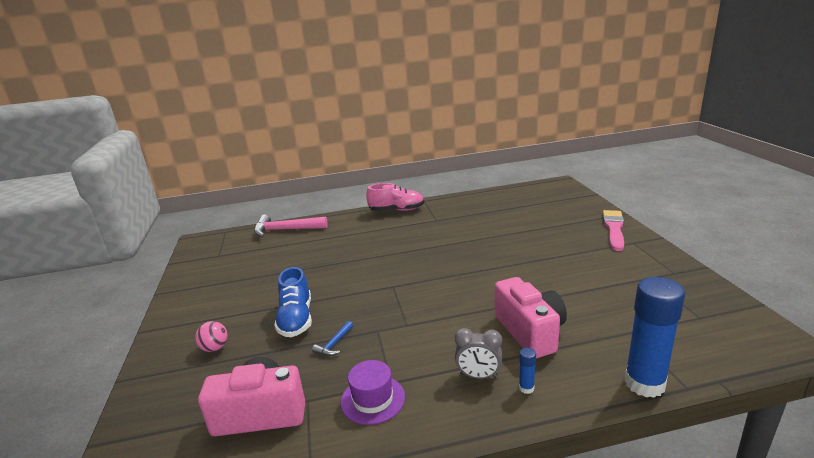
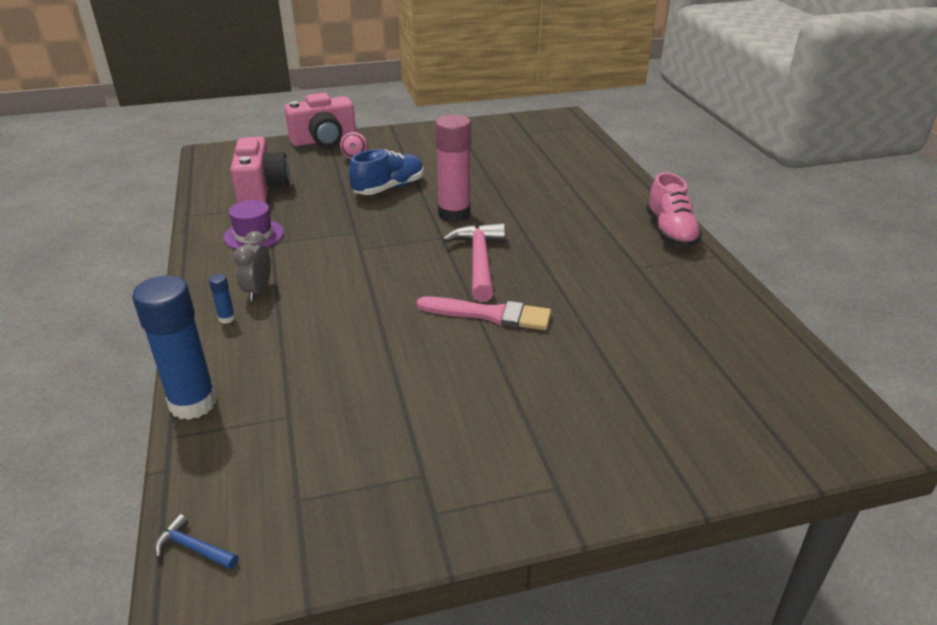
camera: 85 degrees right, 10 degrees up
(286, 230) = (593, 159): pink hammer -> pink hammer (479, 262)
(296, 319) = (389, 188): blue shoe -> blue shoe turned 150 degrees clockwise
(334, 344) = (340, 211): blue hammer -> blue hammer (193, 548)
(356, 282) = (454, 214): none -> pink glue stick
(530, 332) = (318, 331): pink camera -> pink camera (324, 140)
(614, 228) = (620, 474): pink brush -> pink brush (490, 315)

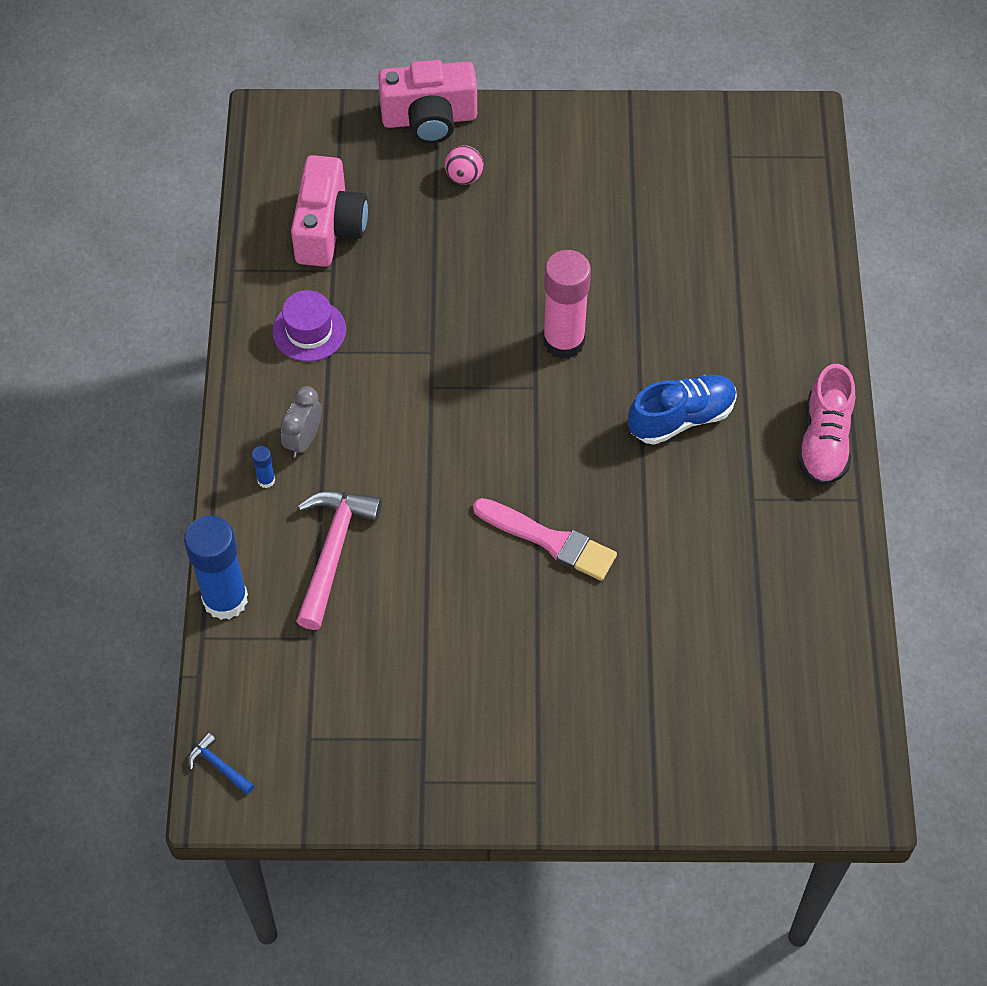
camera: 15 degrees right, 25 degrees up
(389, 188) = (494, 262): blue shoe -> blue shoe (681, 418)
(479, 262) = (566, 445): pink hammer -> pink hammer (333, 552)

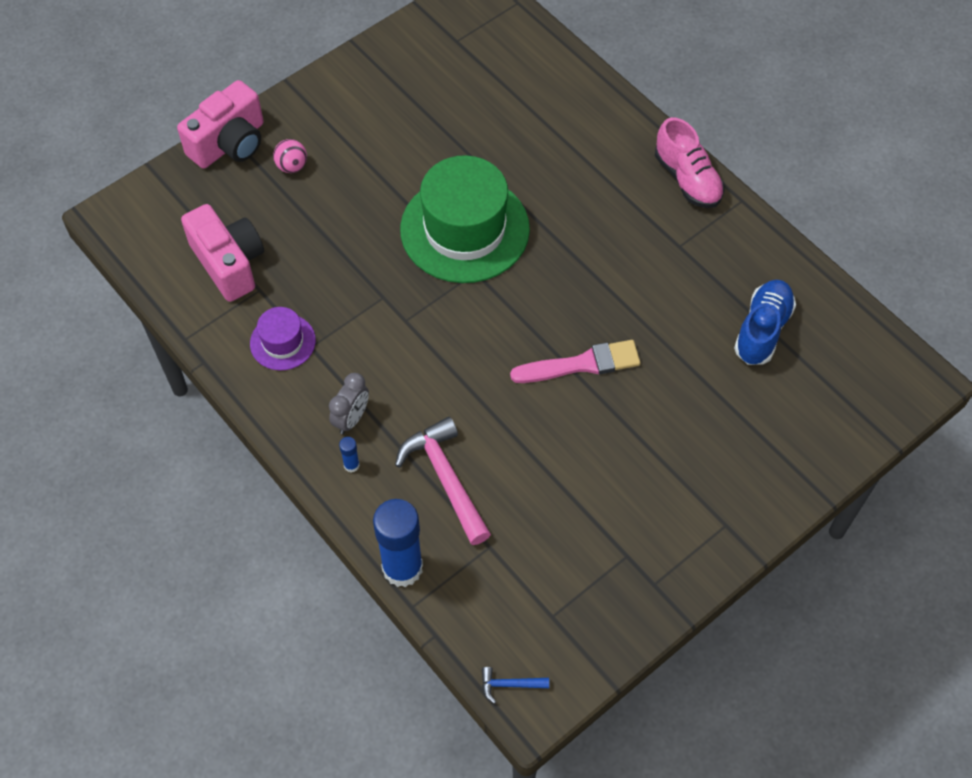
camera: 40 degrees left, 0 degrees up
(303, 440) = (351, 418): grey clock -> grey clock turned 135 degrees counterclockwise
(563, 341) = (465, 229): pink glue stick -> green hat
(681, 418) = (587, 226): blue shoe -> blue shoe (762, 330)

